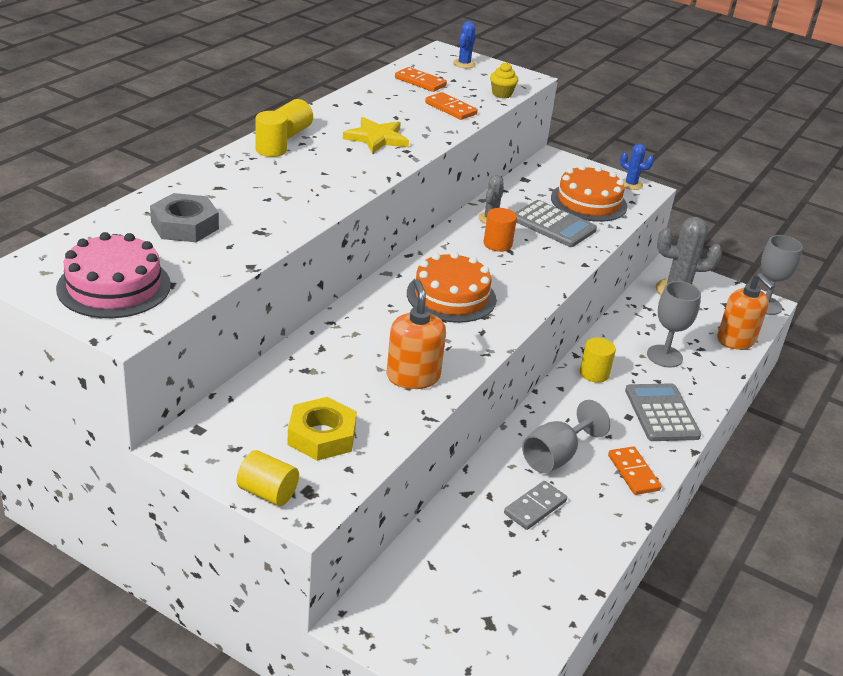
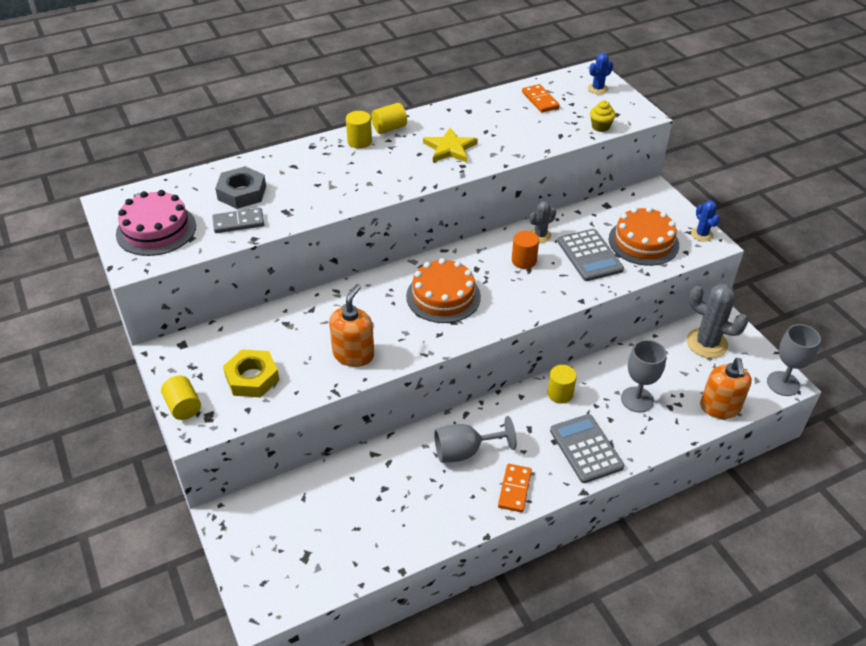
camera: 35 degrees right, 10 degrees up
(450, 108) = (539, 132): orange domino -> none
(535, 507) = (413, 485): grey domino -> grey domino (238, 223)
(661, 413) = (586, 448): grey calculator -> grey calculator turned 45 degrees counterclockwise

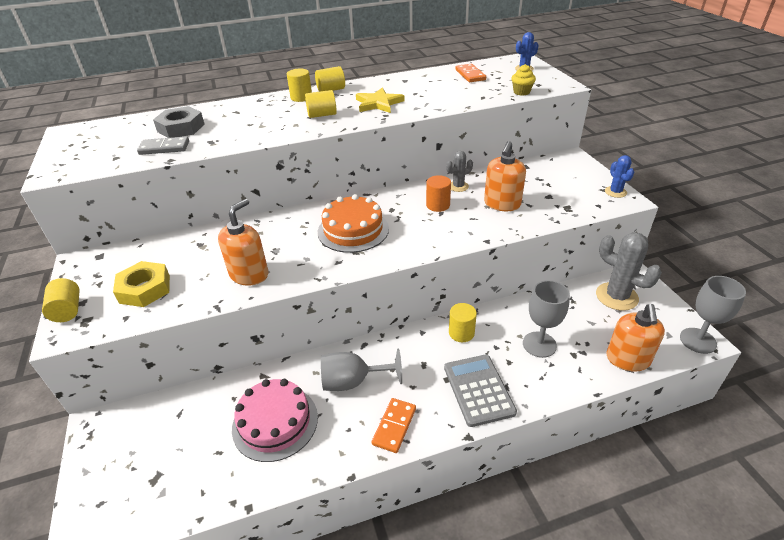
camera: 10 degrees right, 5 degrees down
(156, 229) = (90, 150): pink cake -> pink cake (275, 422)
(393, 168) = (322, 115): none -> yellow cylinder
(589, 255) = (502, 204): grey calculator -> orange soap dispenser
(643, 242) = (556, 195): orange cake -> none

